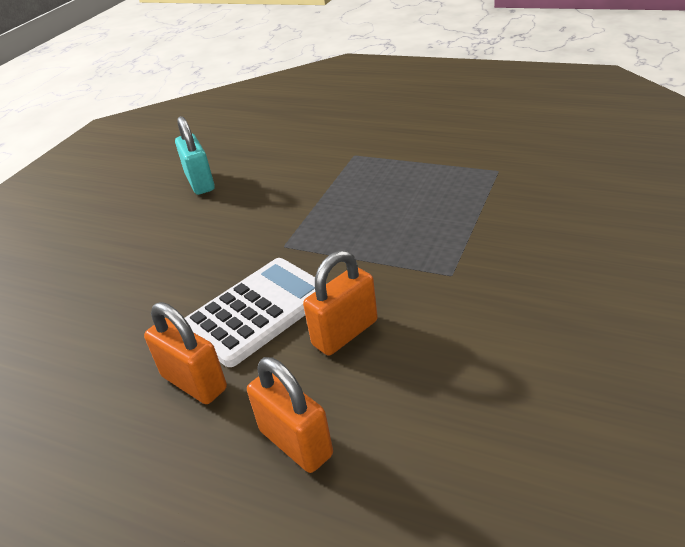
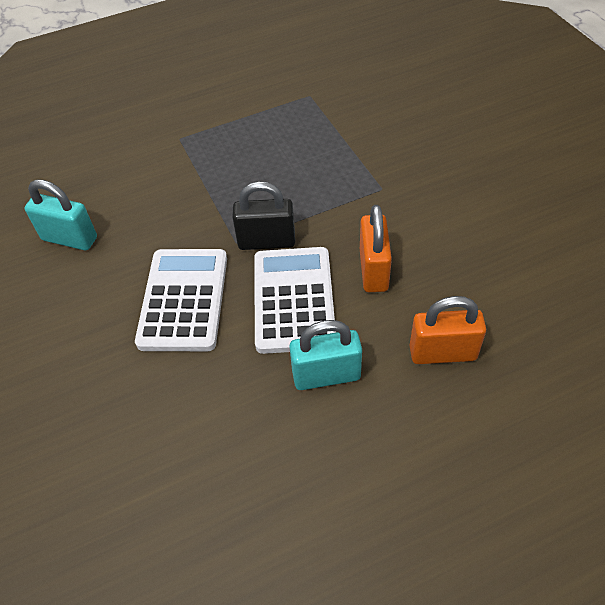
camera: 50 degrees left, 15 degrees up
(194, 382) = (326, 375): orange padlock -> turquoise padlock
(197, 261) = (183, 300): none -> white calculator
(303, 258) = (266, 241): none -> black padlock

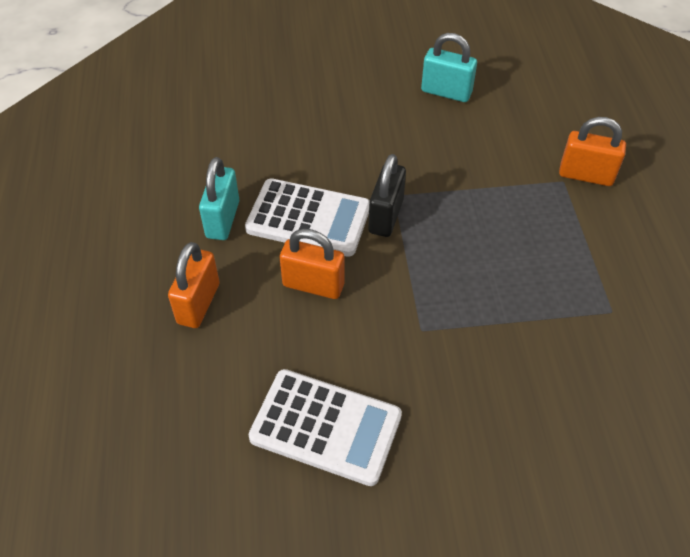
camera: 105 degrees right, 0 degrees up
(69, 239) = (446, 92): turquoise padlock -> turquoise padlock turned 75 degrees clockwise
(168, 126) = (586, 175): none -> orange padlock
(183, 300) = (344, 150): white calculator -> white calculator (326, 427)

